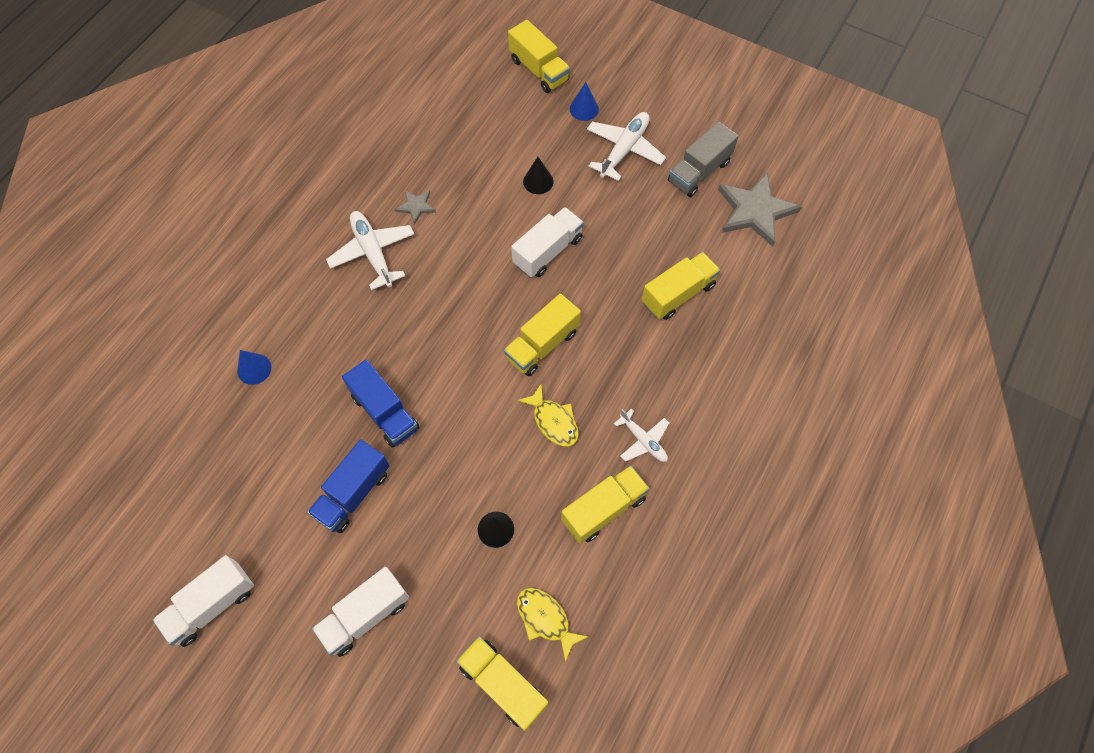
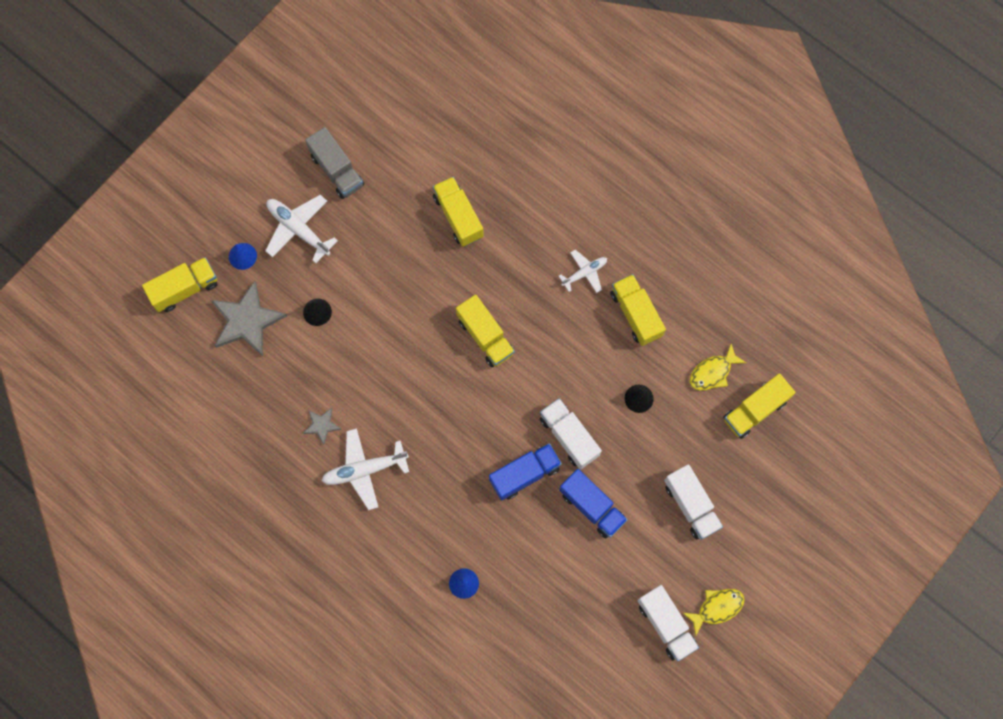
camera: 80 degrees left, 10 degrees up
(548, 251) = (394, 316): white truck -> white truck (569, 436)
(553, 421) = (556, 339): yellow fish -> yellow fish (717, 608)
(755, 211) = (388, 134): grey star -> grey star (246, 321)

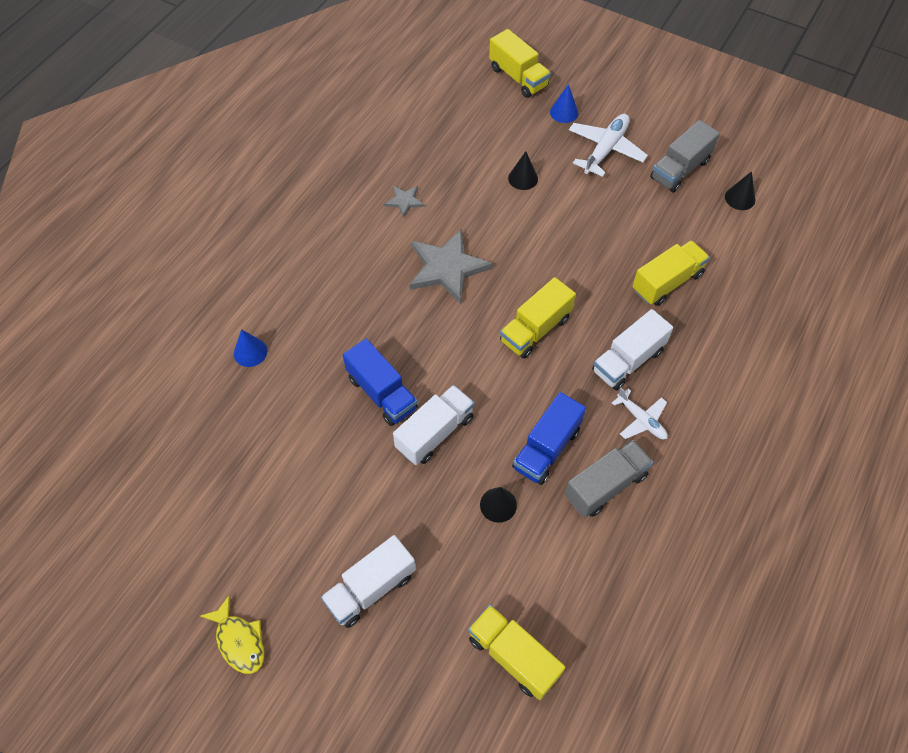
camera: 80 degrees right, 15 degrees down
(246, 321) = (499, 126): grey star -> grey star (447, 268)
(364, 470) = (363, 244): white plane -> none
(380, 129) = (740, 198): none -> black cone
(592, 506) = (353, 470): blue truck -> blue truck (546, 448)
(636, 314) = (605, 486): yellow truck -> grey truck
(666, 624) = (215, 578): white truck -> white truck (628, 361)
(713, 372) = (553, 592): yellow fish -> none

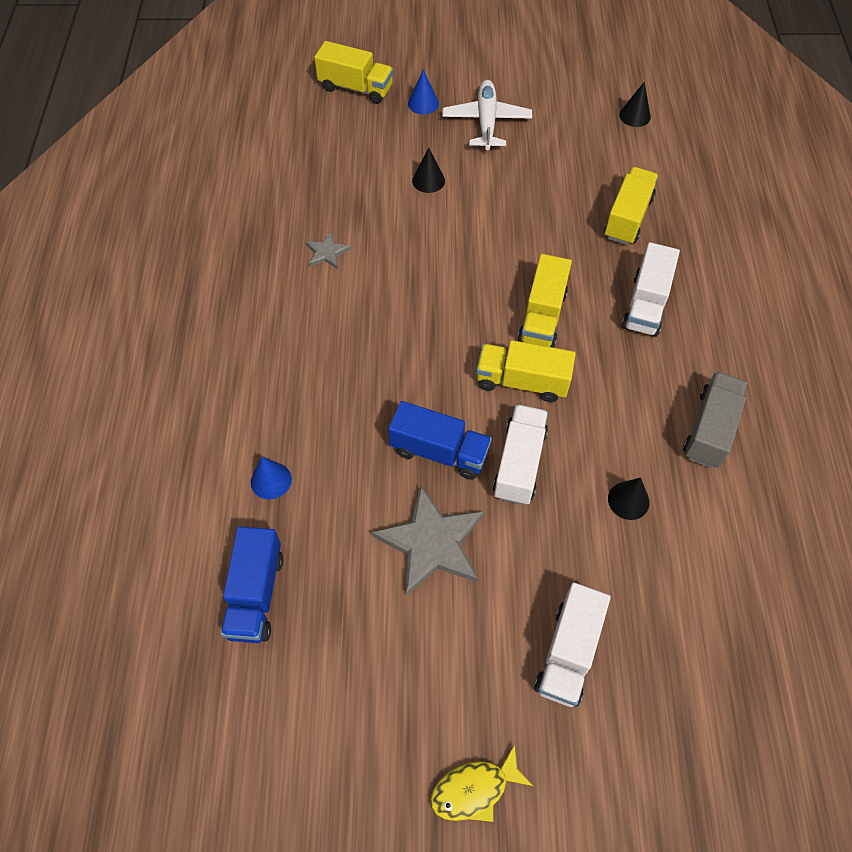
camera: 30 degrees left, 0 degrees up
(239, 641) = (474, 789): yellow fish -> yellow fish turned 135 degrees clockwise
(447, 268) = (416, 298): grey star -> grey star (431, 543)
(513, 656) = (747, 637): yellow truck -> yellow truck (522, 381)
(546, 448) = (633, 423): blue truck -> blue truck (256, 594)
(641, 420) = (696, 353): white plane -> none
(680, 169) = (565, 112): grey truck -> none

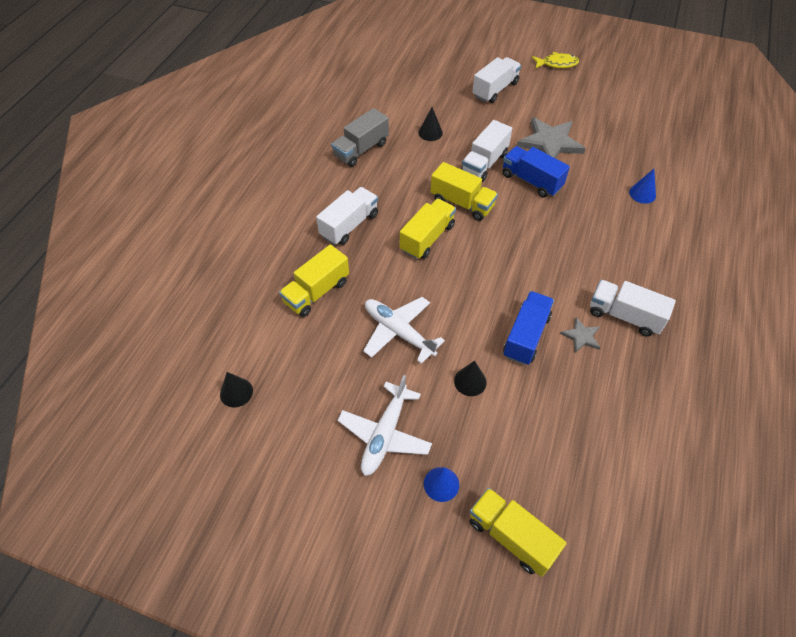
camera: 160 degrees left, 5 degrees down
(256, 594) = (654, 146): blue truck -> blue truck (526, 336)
(282, 288) = (624, 316): none -> white truck
(519, 204) = (398, 332): none -> white plane

